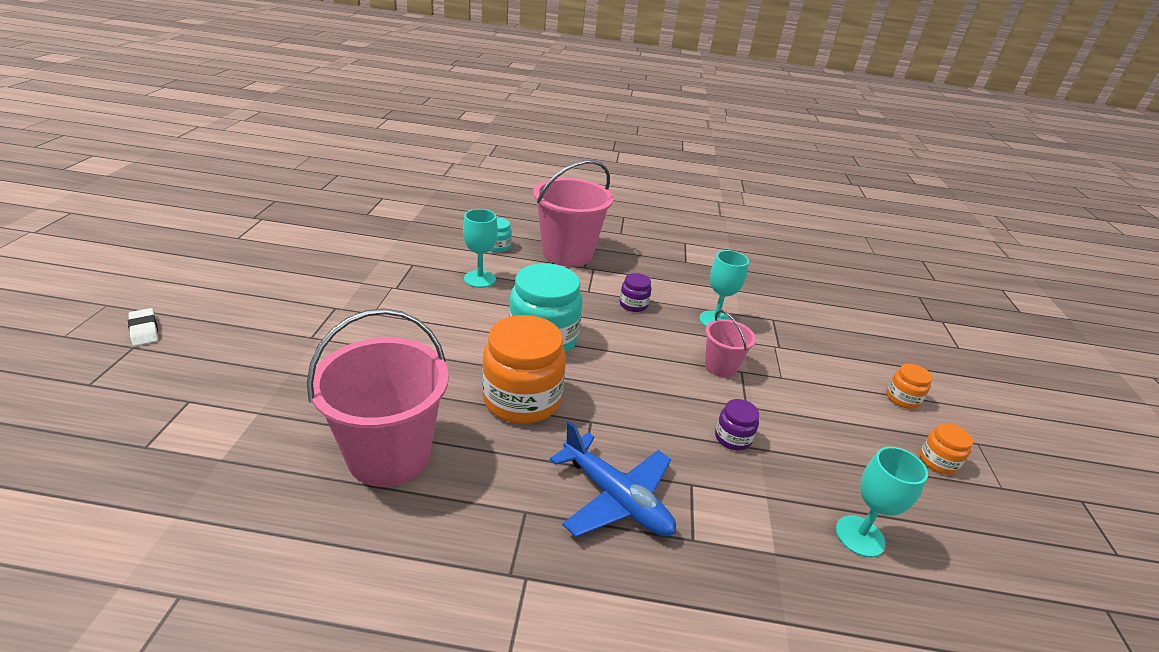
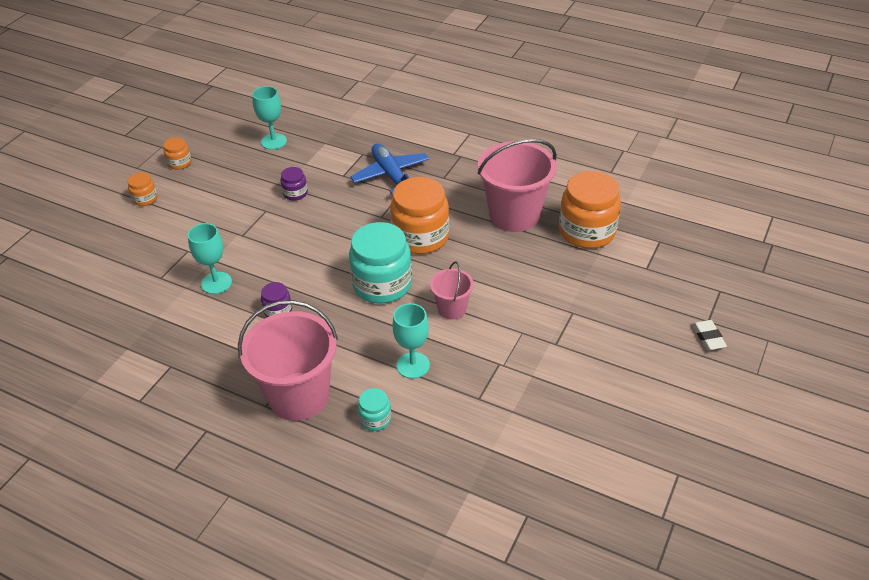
camera: 155 degrees left, 10 degrees up
(268, 444) = (587, 232): none -> orange jar
(720, 366) = (255, 240): pink bucket -> pink bucket (452, 309)

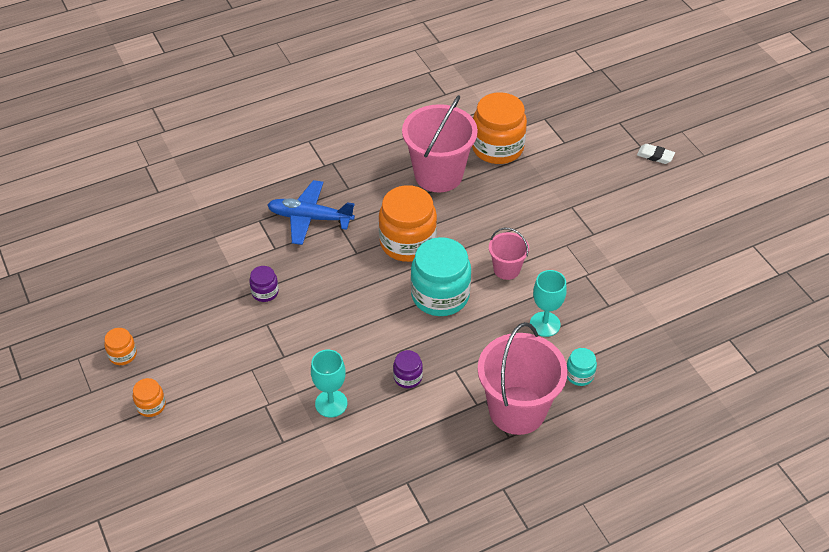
camera: 55 degrees left, 5 degrees up
(274, 141) = (170, 270): turquoise goblet -> none

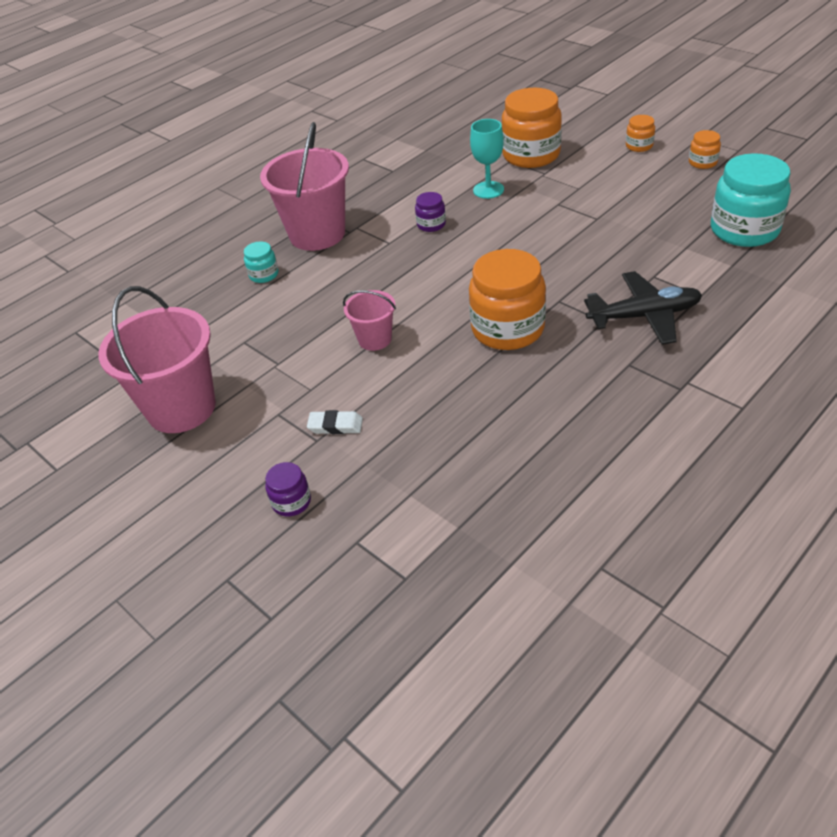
camera: 165 degrees right, 5 degrees down
(265, 292) = (624, 239): purple jar -> purple jar (291, 502)
(310, 218) = (644, 316): blue plane -> black plane
(438, 175) = (522, 422): pink bucket -> pink bucket (181, 408)
(440, 295) = (438, 292): turquoise jar -> turquoise jar (744, 230)
(497, 148) = (459, 493): orange jar -> orange jar (531, 155)
(545, 324) = (312, 303): turquoise goblet -> none
(655, 156) = (200, 568): white eraser -> white eraser (335, 425)

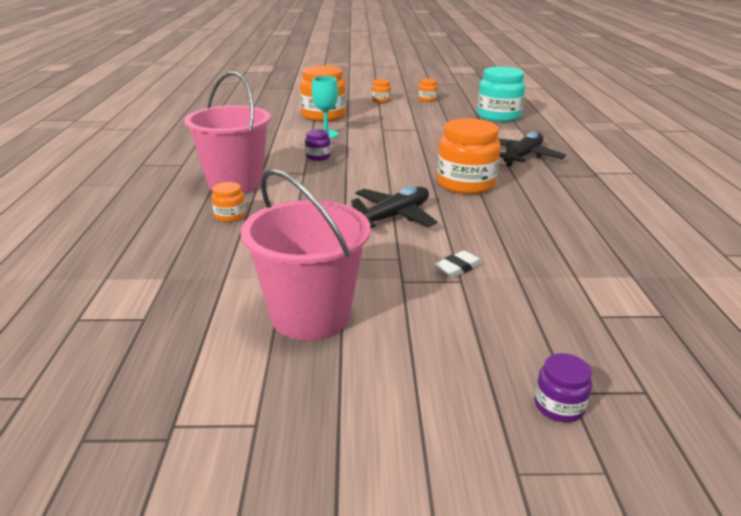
camera: 50 degrees left, 15 degrees down
(264, 275) = (230, 216): turquoise jar -> orange jar
(291, 502) = (516, 321): purple jar -> purple jar (558, 406)
(375, 339) = (392, 217): pink bucket -> black plane

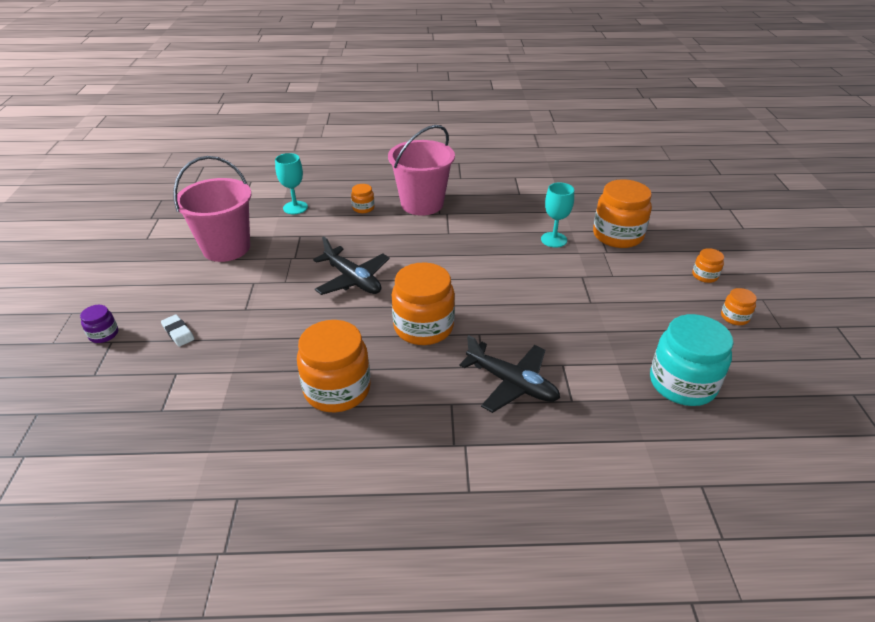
camera: 90 degrees right, 10 degrees up
(205, 265) = (295, 207): none -> turquoise goblet
(318, 157) = (487, 238): purple jar -> none
(458, 267) = (263, 309): white eraser -> white eraser (178, 333)
(568, 218) = (337, 389): none -> orange jar

